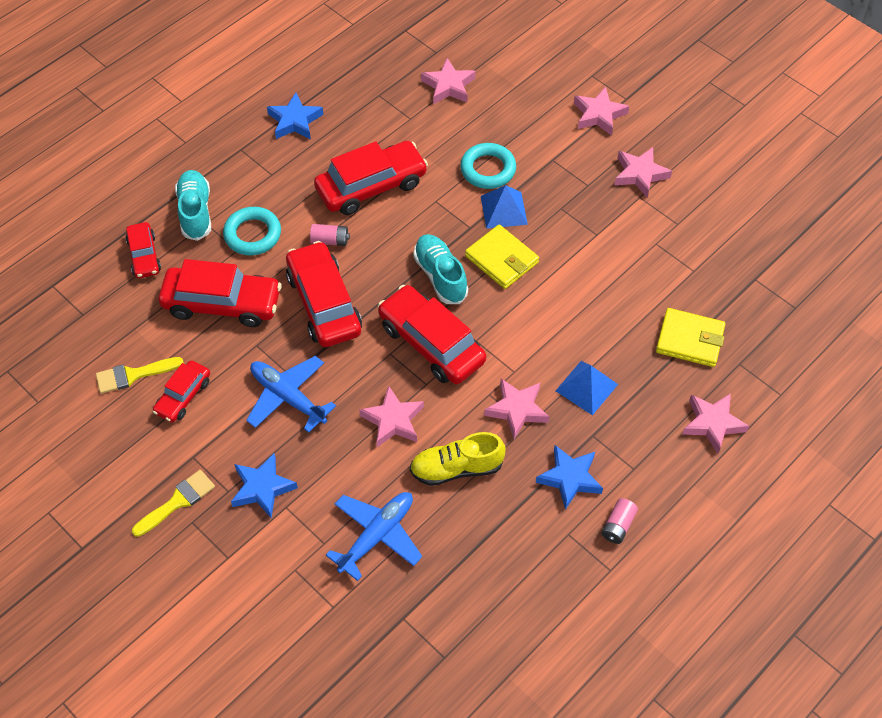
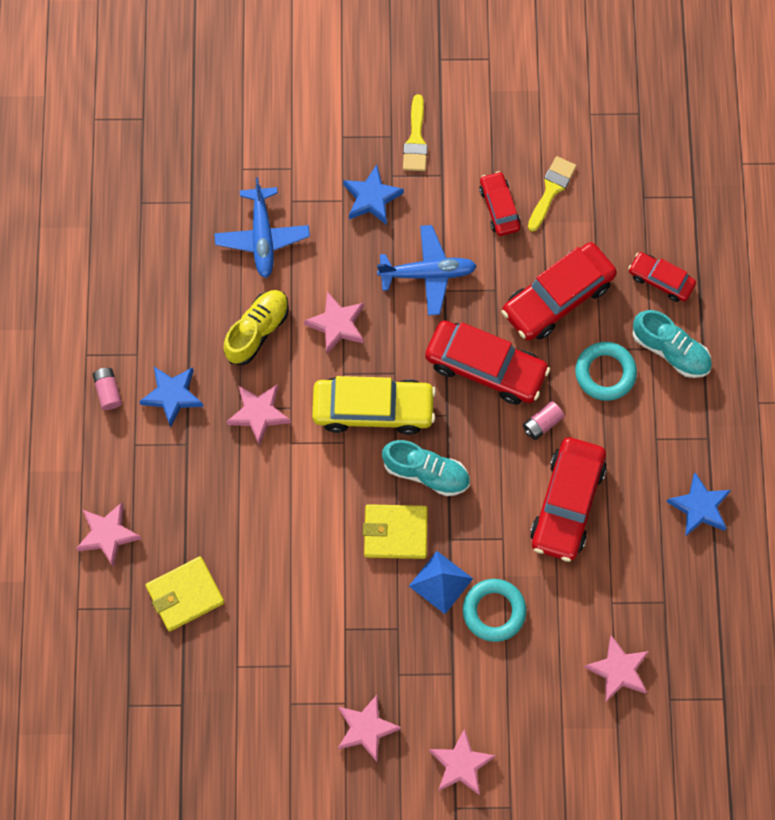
camera: 135 degrees right, 15 degrees up
(431, 343) = (373, 409): red car -> yellow car
(586, 387) = (226, 479): blue pyramid -> none

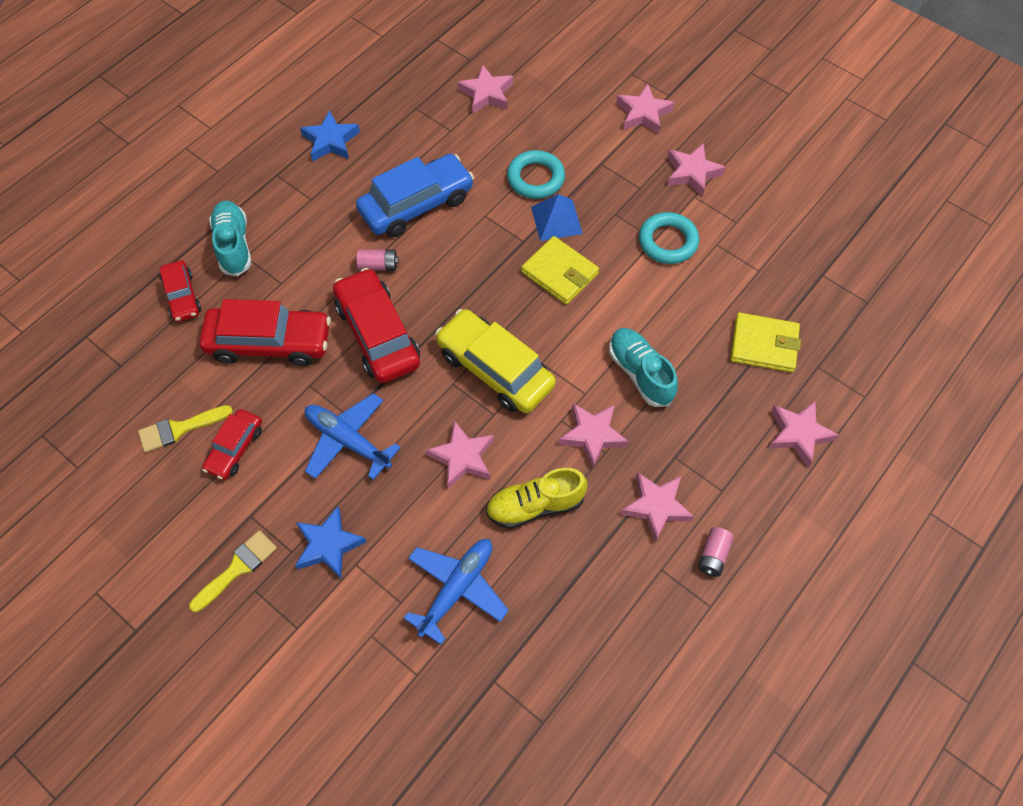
camera: 140 degrees left, 10 degrees down
(172, 396) = (656, 507): blue star -> pink star
(426, 472) = (497, 295): turquoise shoe -> turquoise shoe (640, 373)
(567, 503) = (416, 205): red car -> blue car
(605, 373) = (296, 265): turquoise ring -> turquoise ring (667, 241)

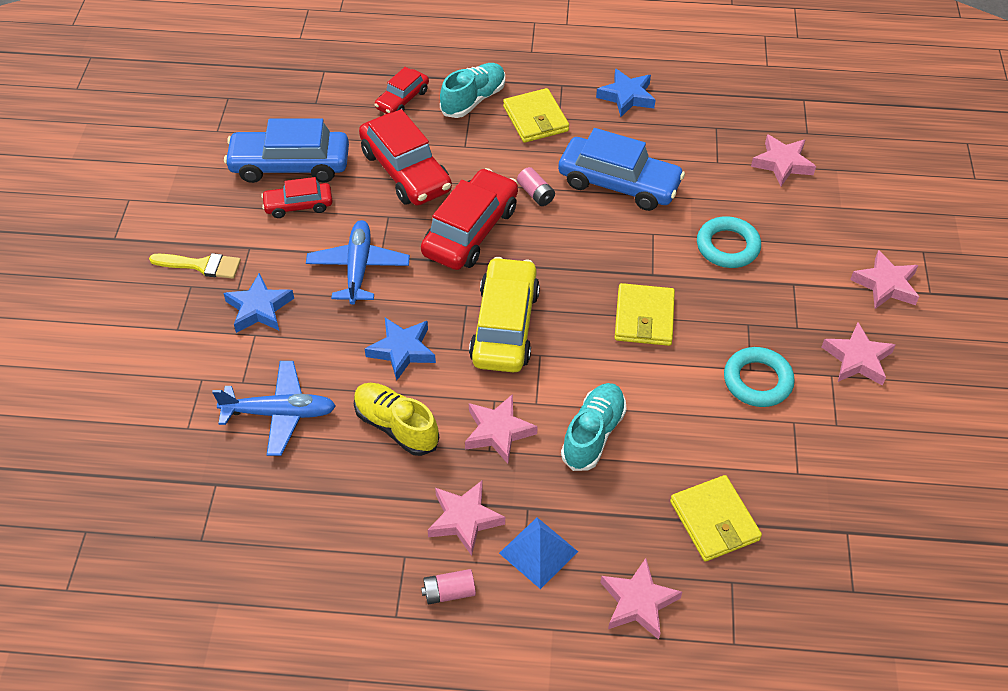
camera: 55 degrees right, 10 degrees down
(179, 429) = (290, 165): yellow brush -> blue car
(297, 215) = (535, 119): none -> yellow wallet
(462, 457) = (402, 350): pink star -> blue star
(556, 220) = (698, 285): blue pyramid -> blue pyramid (538, 552)

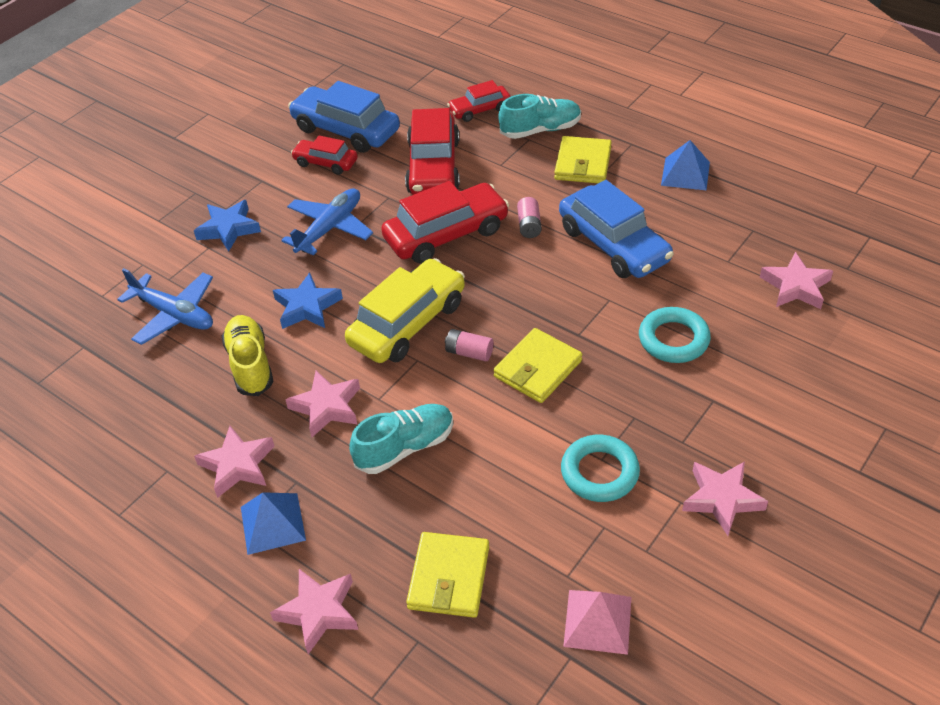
camera: 35 degrees right, 5 degrees down
(201, 265) = (216, 180): yellow brush -> none
(449, 592) = (174, 517): pink battery -> pink battery (469, 352)
(627, 96) = (685, 173): blue star -> blue pyramid
(845, 496) = (597, 621): none -> pink pyramid
(885, 285) = (814, 443): pink star -> none

